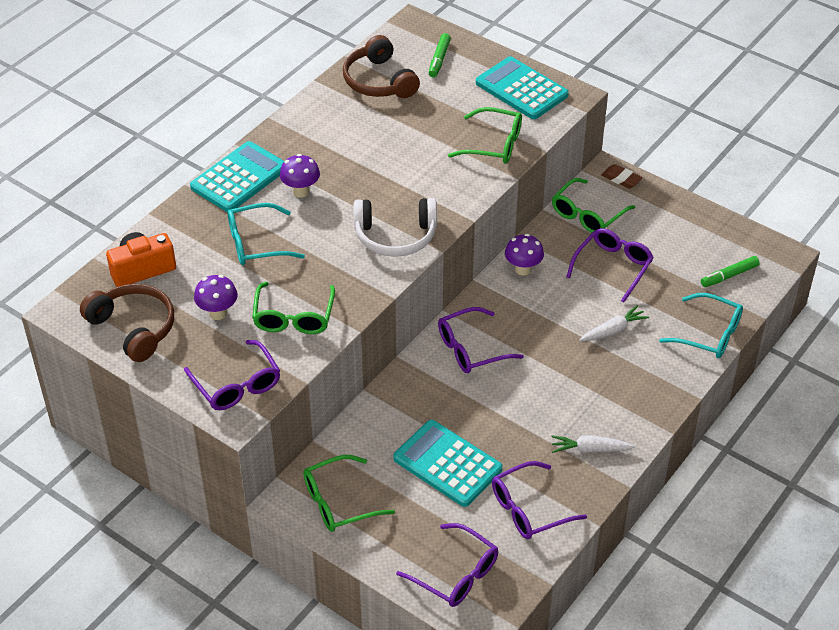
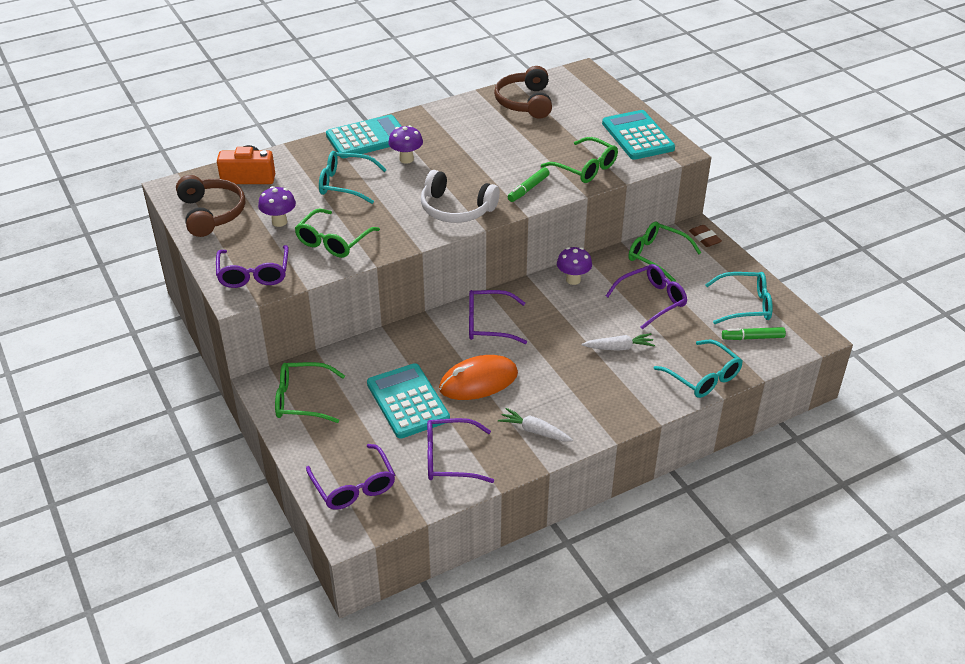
camera: 25 degrees right, 5 degrees down
(439, 59) = (584, 99): green marker -> green marker (528, 189)
(502, 416) = (478, 381): none -> orange mouse
(587, 215) = (656, 256): green glasses -> green glasses turned 60 degrees clockwise
(702, 242) = (745, 305): none -> turquoise glasses

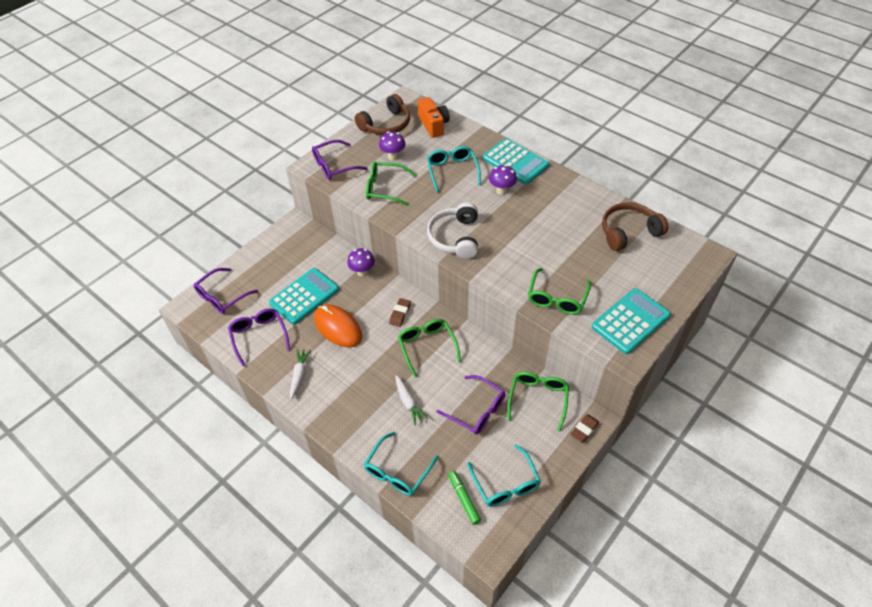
camera: 70 degrees right, 10 degrees up
(302, 399) = (288, 245): green glasses -> green glasses (427, 346)
(488, 324) = (400, 314): purple glasses -> brown eraser
(528, 189) = (505, 270): green marker -> none
(573, 280) = (476, 350): purple mushroom -> purple mushroom (362, 272)

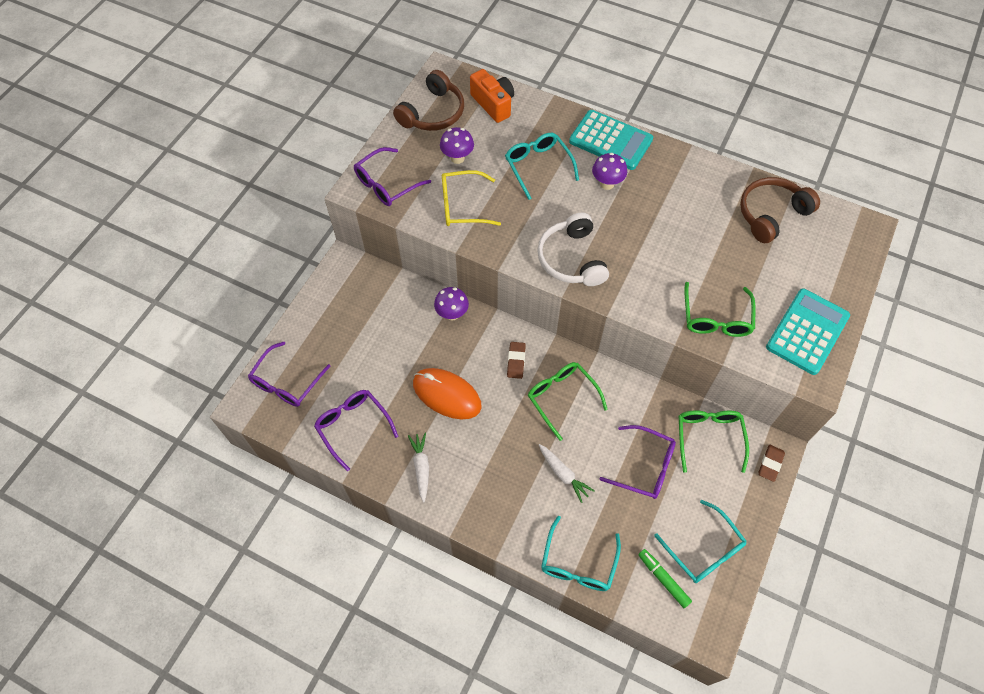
camera: 15 degrees left, 10 degrees up
(304, 296) = (391, 361): turquoise calculator -> none
(385, 188) = (462, 206): green glasses -> yellow glasses

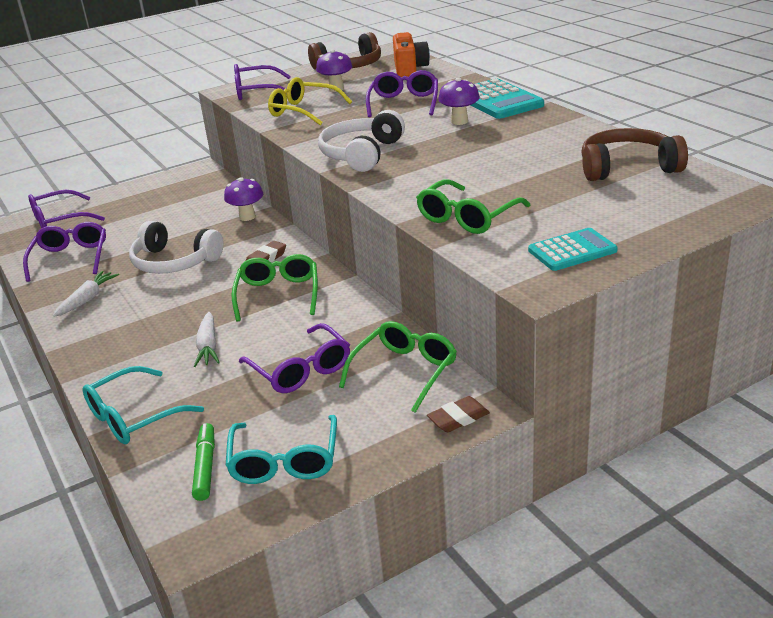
camera: 35 degrees right, 30 degrees down
(446, 395) = (174, 262): orange mouse -> white headphones
(538, 166) = (404, 103): turquoise glasses -> purple glasses
(807, 332) = (572, 251): turquoise calculator -> turquoise calculator, size x0.63

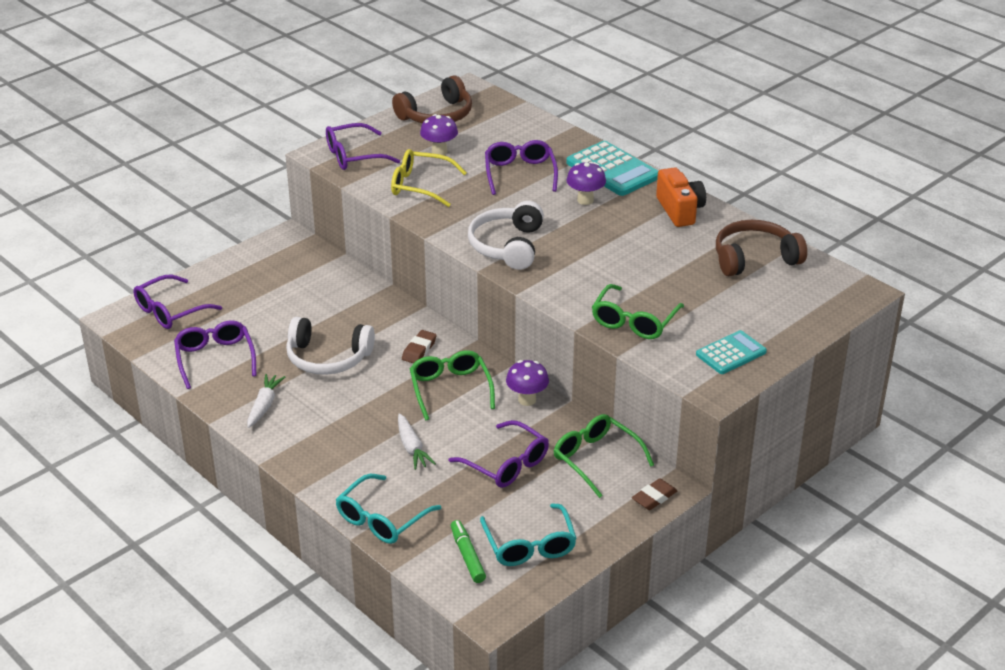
camera: 15 degrees left, 5 degrees up
(247, 217) = (374, 299): purple mushroom -> purple mushroom (527, 400)
(404, 371) = (596, 459): green glasses -> green glasses turned 60 degrees counterclockwise
(409, 69) = (504, 120): orange camera -> orange camera (680, 210)

